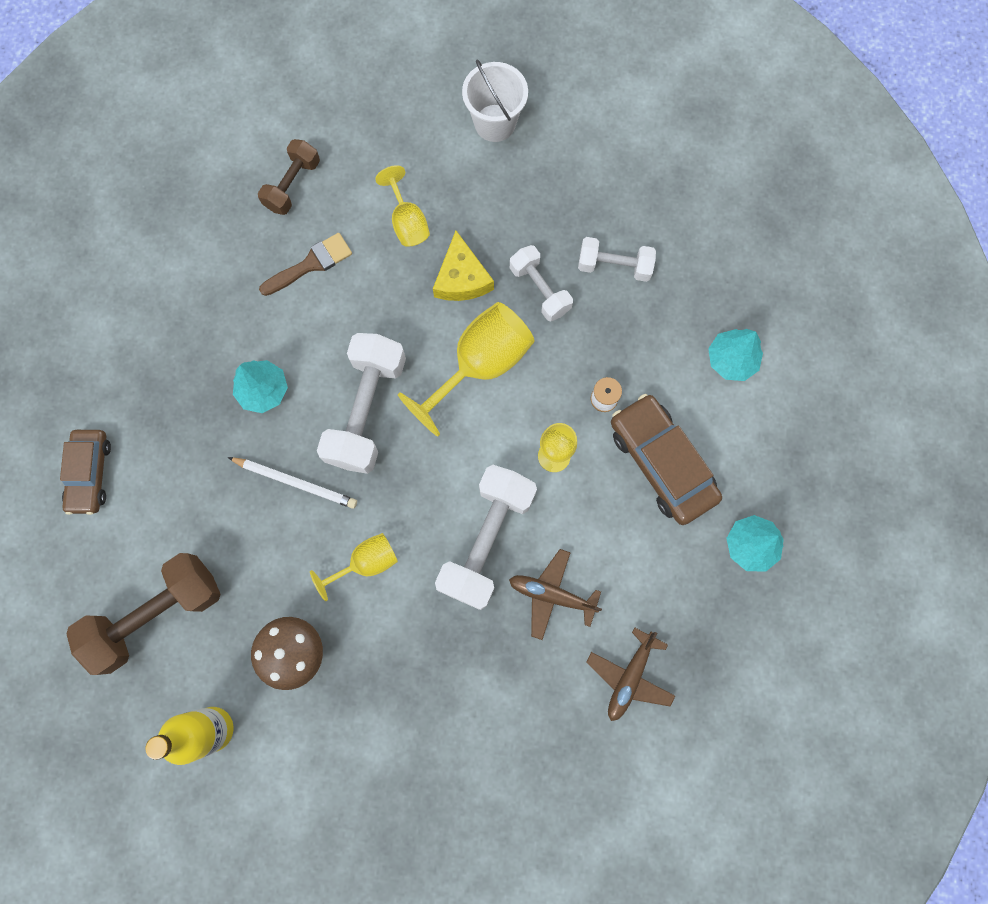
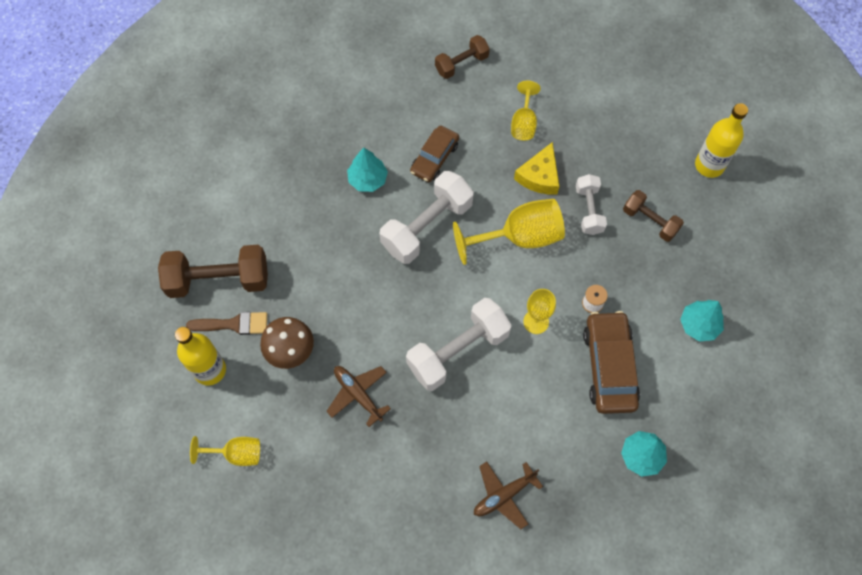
camera: 30 degrees right, 10 degrees down
(90, 473) = (230, 173): brown car -> brown car (434, 158)
(295, 482) = (354, 247): white pencil -> none
(311, 264) = (444, 118): brown brush -> brown brush (234, 324)
(366, 563) = (369, 321): yellow goblet -> yellow goblet (236, 454)
(495, 123) = (619, 90): white bucket -> none
(551, 595) = (481, 411): brown plane -> brown plane (358, 394)
(614, 266) = (650, 221): white dumbbell -> brown dumbbell
(643, 163) = (709, 165): none -> yellow bottle

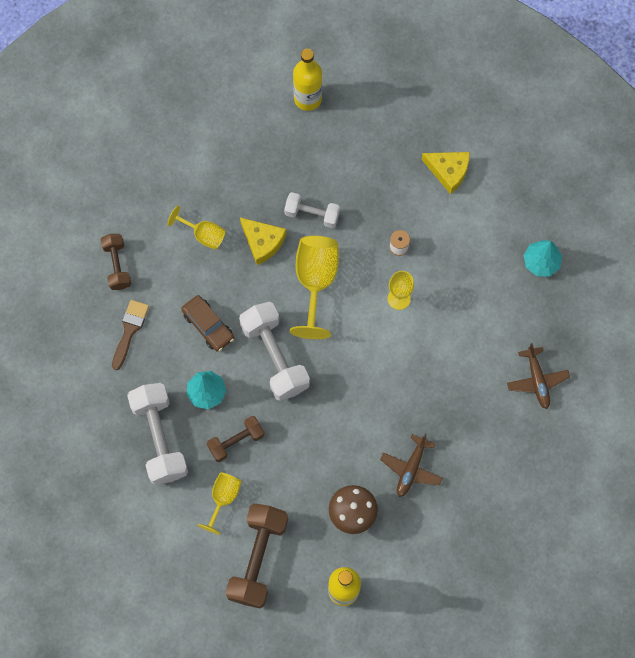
camera: 70 degrees left, 5 degrees up
(234, 324) = (307, 557): brown brush -> brown brush (129, 330)
(236, 454) = (428, 588): yellow goblet -> yellow goblet (223, 498)
(358, 394) = (411, 469): brown plane -> brown plane turned 45 degrees counterclockwise
(458, 351) = (402, 372): white dumbbell -> white dumbbell (160, 438)
(609, 366) = (459, 256): brown car -> none
(650, 221) = (341, 169): brown dumbbell -> brown dumbbell (236, 441)
(699, 325) = (448, 171): turquoise tree -> yellow cheese

